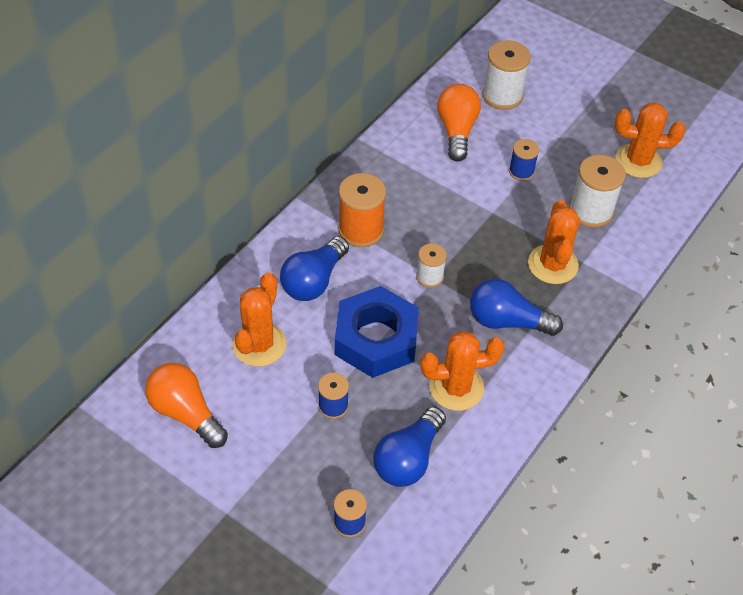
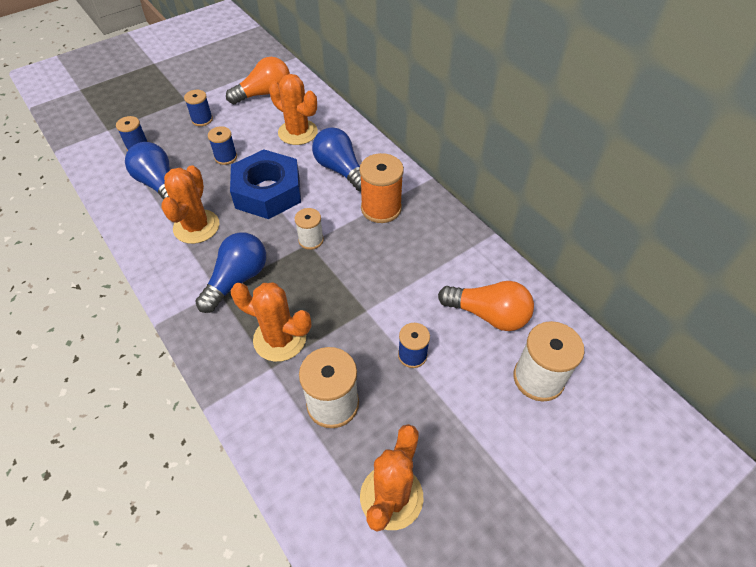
camera: 110 degrees right, 0 degrees up
(267, 468) = (202, 120): none -> blue spool

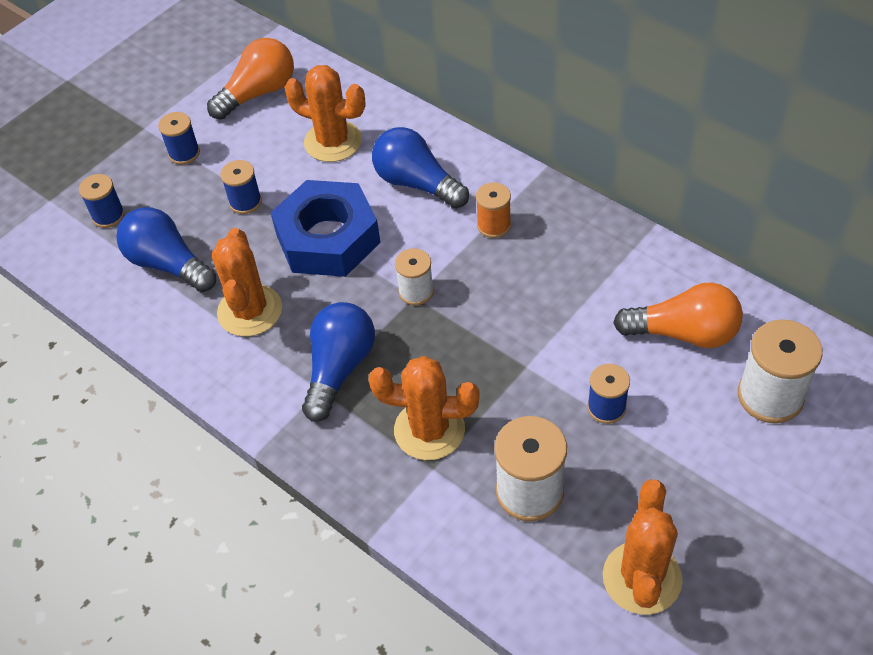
camera: 10 degrees left, 0 degrees up
(381, 208) = (494, 225): orange spool -> orange spool, size x0.59

